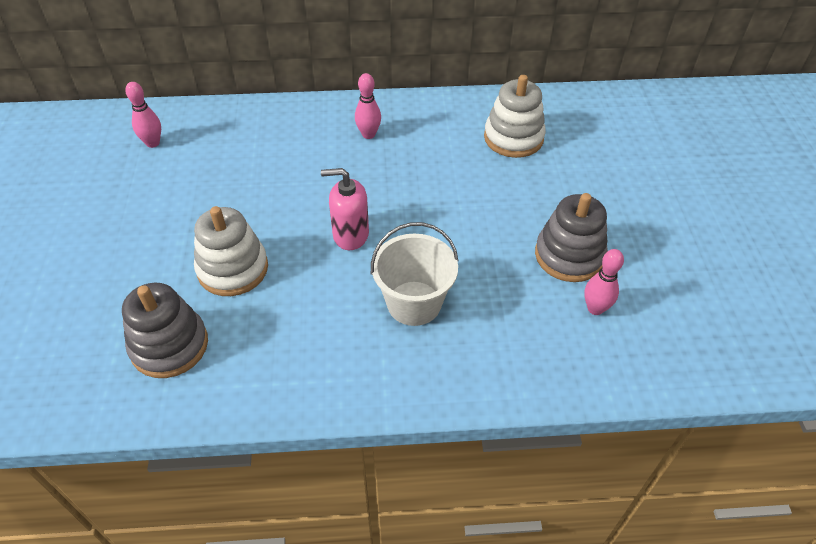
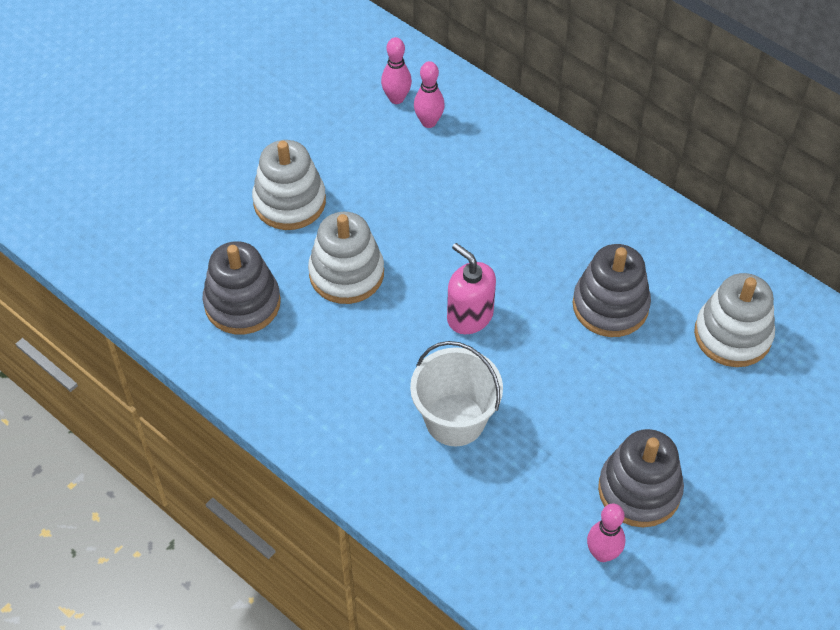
camera: 45 degrees right, 5 degrees up
(136, 253) = (289, 202): none -> white stacking toy
(368, 134) = (593, 226): pink bowling pin -> pink bowling pin (429, 122)
(429, 169) = (610, 306): none -> grey stacking toy

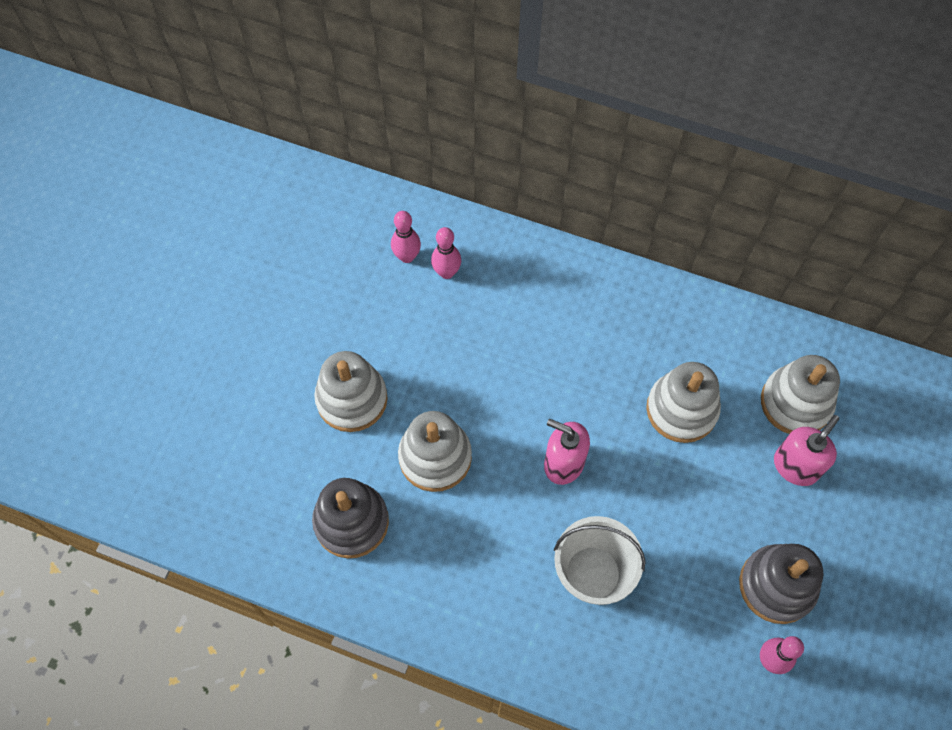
camera: 20 degrees left, 10 degrees up
(610, 306) = (681, 409): grey stacking toy -> white stacking toy
(707, 391) = (796, 466): none -> pink soap dispenser

